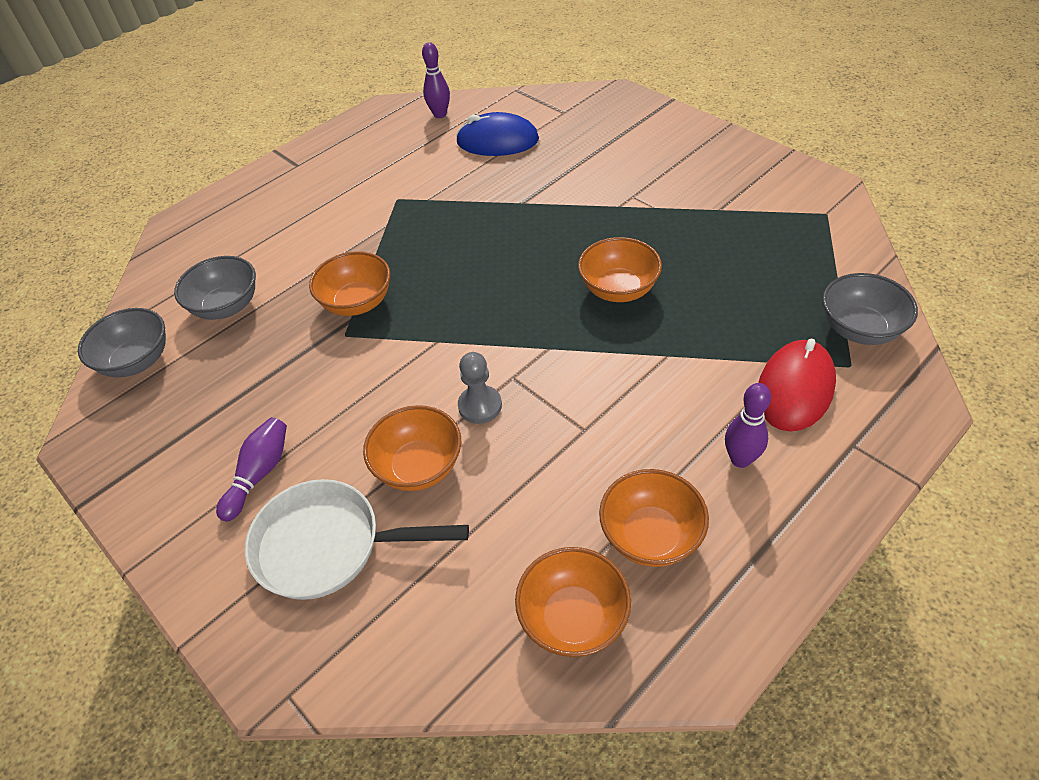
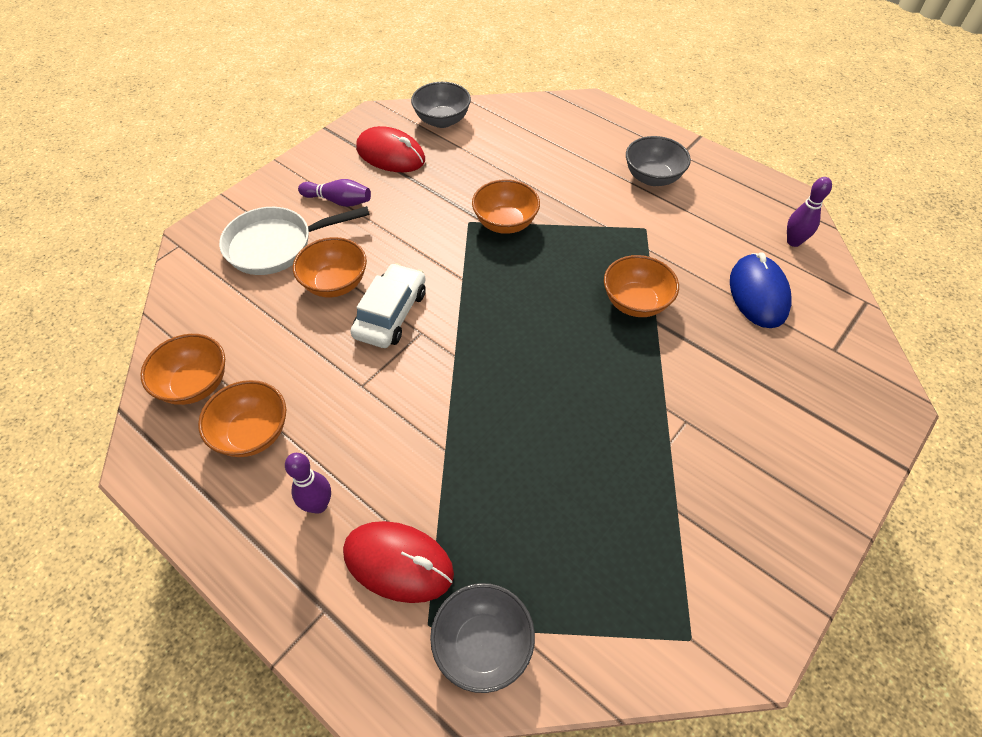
camera: 80 degrees right, 5 degrees up
(184, 417) = (391, 154): none -> red mouse
(227, 306) = (498, 151): grey bowl -> grey bowl (652, 177)
(328, 546) = (276, 245): white pan -> white pan turned 105 degrees counterclockwise
(480, 406) = (391, 314): grey pawn -> white car
(618, 289) = (533, 409): orange bowl -> orange bowl (635, 302)

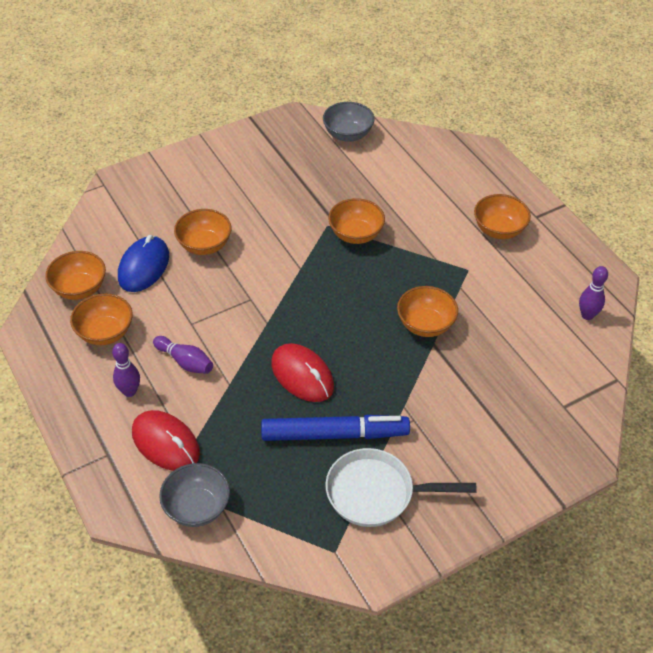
camera: 20 degrees right, 5 degrees down
(276, 245) = (174, 204): white pan -> white pan (376, 493)
(338, 201) = (234, 181): purple bowling pin -> purple bowling pin (185, 362)
(391, 154) = (292, 153): red mouse -> red mouse (302, 375)
(391, 314) = (235, 279): white car -> none
(606, 473) = (334, 434): none -> blue marker
(652, 177) = (499, 230): grey bowl -> orange bowl
(758, 294) = (529, 347): blue mouse -> blue mouse (144, 267)

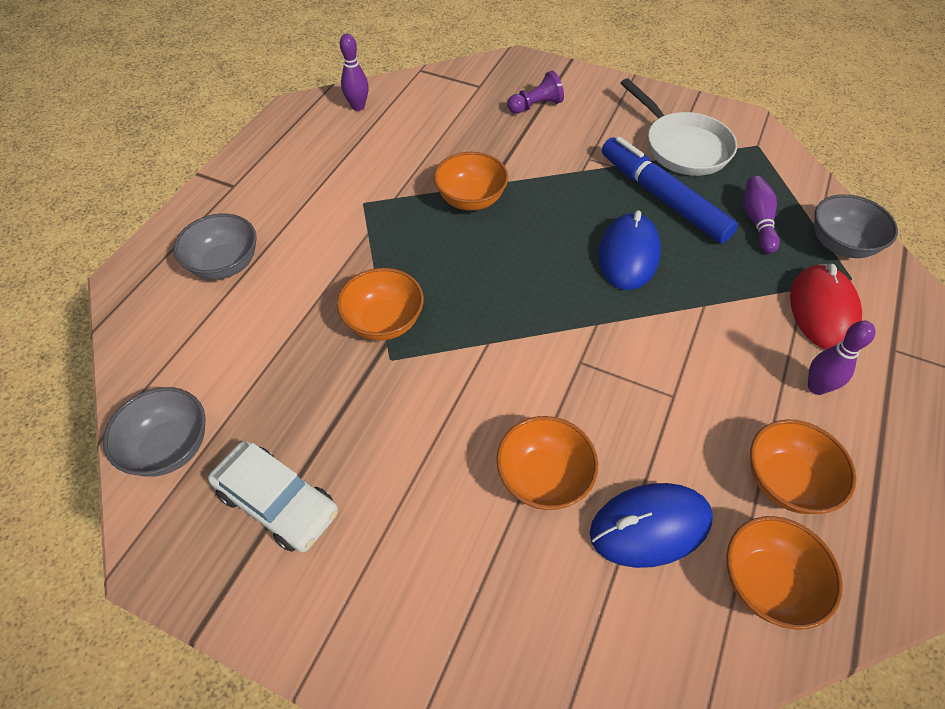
camera: 125 degrees left, 5 degrees up
(185, 362) = (725, 363): purple bowling pin -> purple bowling pin (757, 221)
(284, 157) = (277, 502): none -> white car
(302, 375) = (628, 255): red mouse -> blue mouse
(460, 189) = (225, 264): none -> grey bowl
(499, 230) = (278, 205): orange bowl -> none
(507, 428) = (535, 106): none -> purple pawn

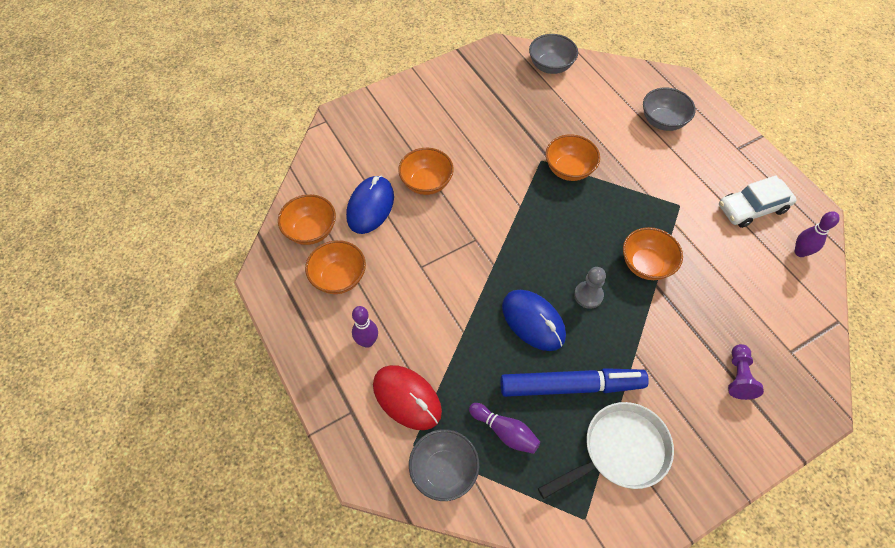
camera: 125 degrees right, 5 degrees up
(277, 502) = (493, 89): white car -> white car (752, 208)
(553, 226) = (588, 295): none -> grey pawn
(682, 147) = (619, 451): white pan -> white pan turned 150 degrees clockwise

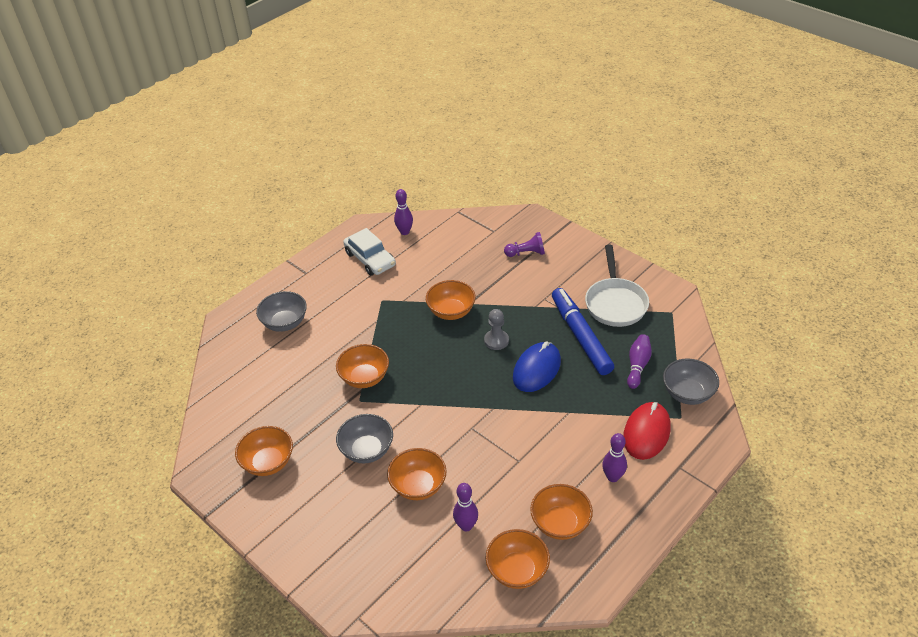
camera: 105 degrees left, 15 degrees down
(370, 206) = (466, 526): blue mouse -> purple bowling pin
(493, 89) = (268, 462): none -> orange bowl
(550, 66) = (222, 420): grey bowl -> grey bowl (367, 450)
(619, 451) = (615, 303): white pan -> white pan turned 135 degrees counterclockwise

